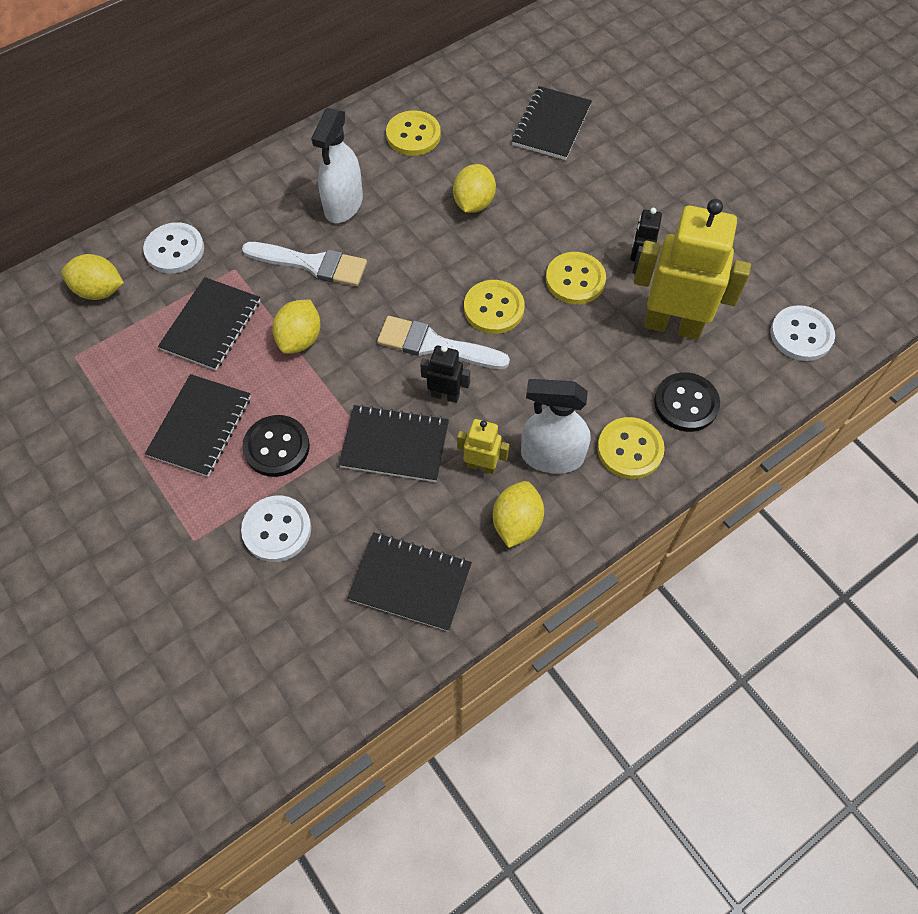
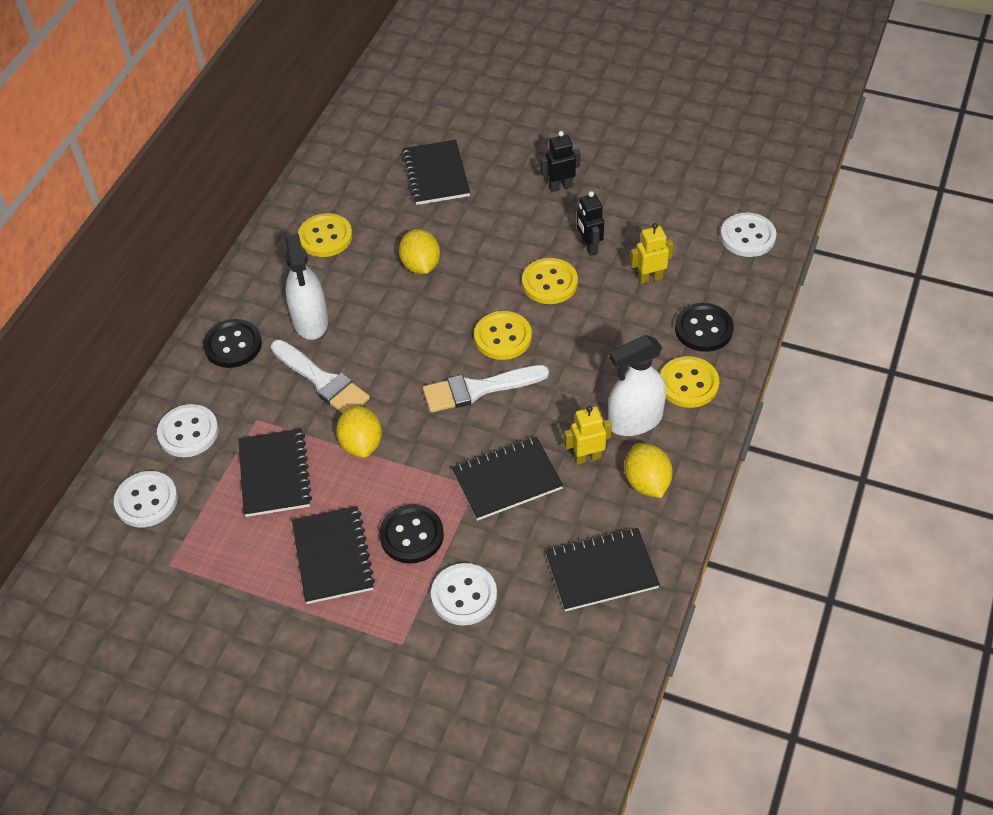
camera: 30 degrees left, 10 degrees down
(99, 290) = (146, 500): yellow lemon -> white button
(266, 192) = (233, 345): none -> black button
(312, 264) = (322, 381): white brush -> white brush turned 60 degrees clockwise
(445, 395) = (517, 421): black robot -> black robot (560, 186)
(672, 325) = (650, 278): yellow robot -> yellow robot, size x0.47

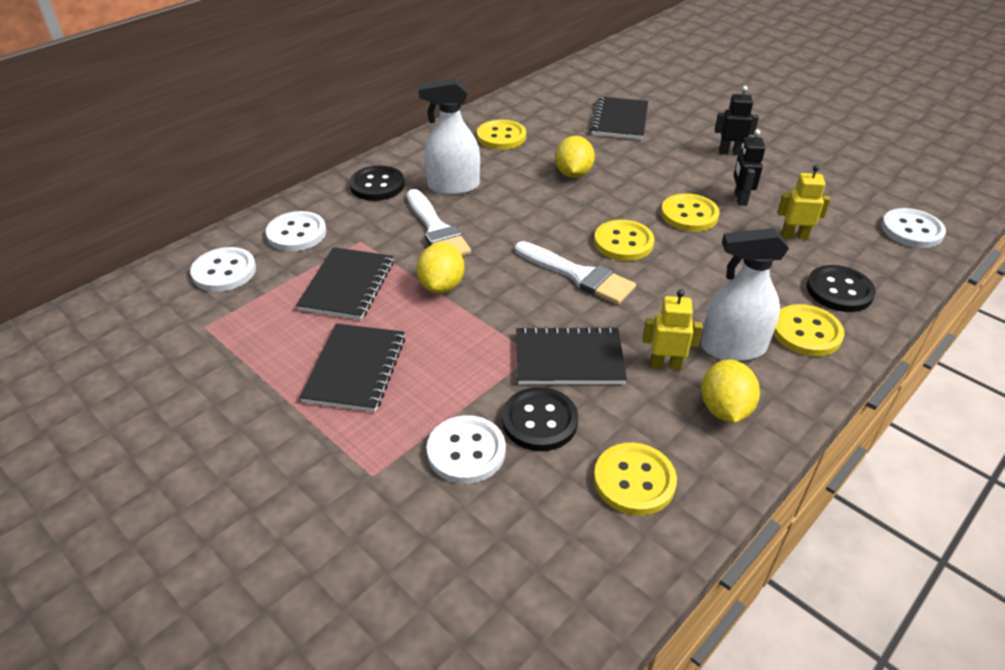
camera: 20 degrees right, 10 degrees down
(310, 321) = (453, 186): white spray bottle -> white spray bottle turned 75 degrees clockwise
(411, 535) = (444, 376): black button -> black button (539, 421)
(478, 389) = (578, 275): white brush -> white brush turned 150 degrees counterclockwise
(601, 571) = (634, 480): black notebook -> yellow button

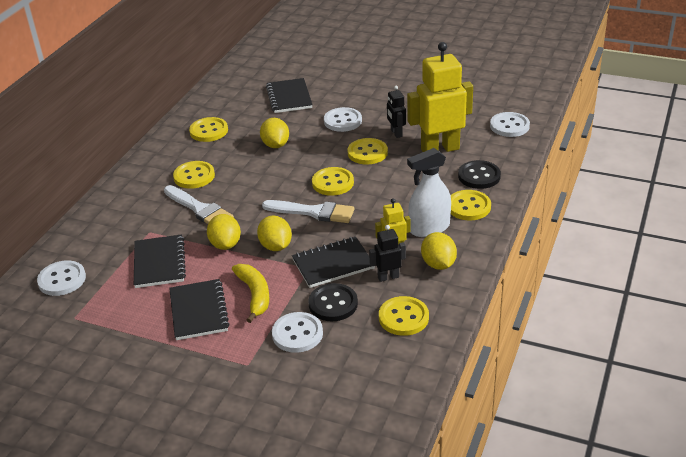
camera: 20 degrees left, 5 degrees down
(296, 233) = (98, 239): white button -> white button (342, 121)
(377, 185) = (137, 190): black button -> none
(440, 370) = (254, 295): none -> yellow banana
(453, 186) = (194, 176): white spray bottle -> yellow button
(504, 308) = (276, 246): none -> yellow lemon
(730, 152) = (376, 102): black robot -> black robot (388, 277)
(794, 236) = (439, 149): yellow robot -> yellow robot, size x2.12

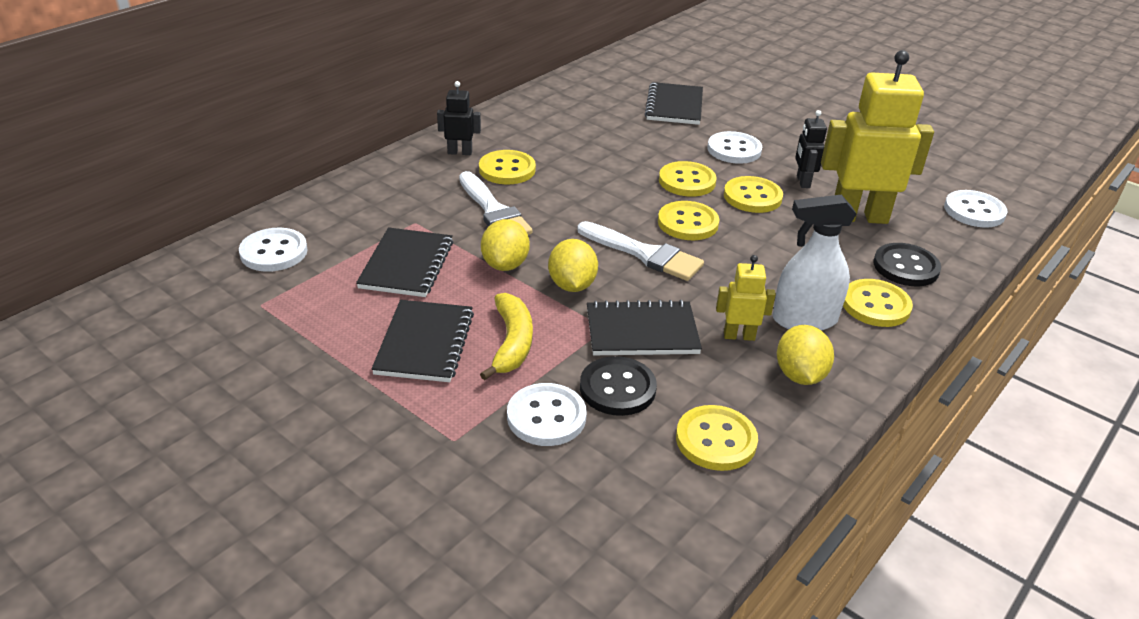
camera: 15 degrees right, 0 degrees up
(209, 131) = (552, 121): yellow button -> yellow button (687, 181)
(275, 145) = (631, 158): yellow lemon -> none
(388, 277) = (715, 372): black robot -> black robot (460, 152)

